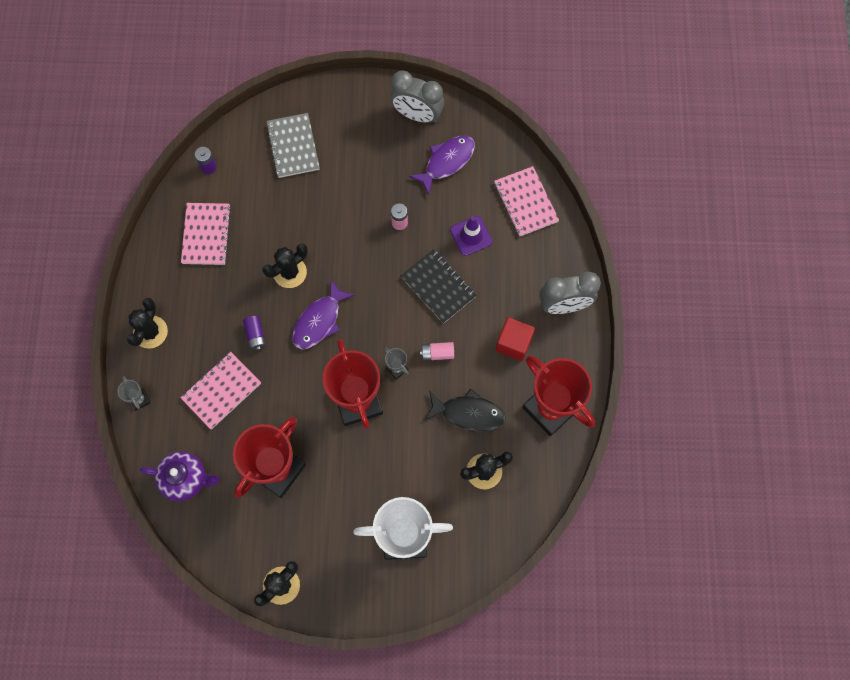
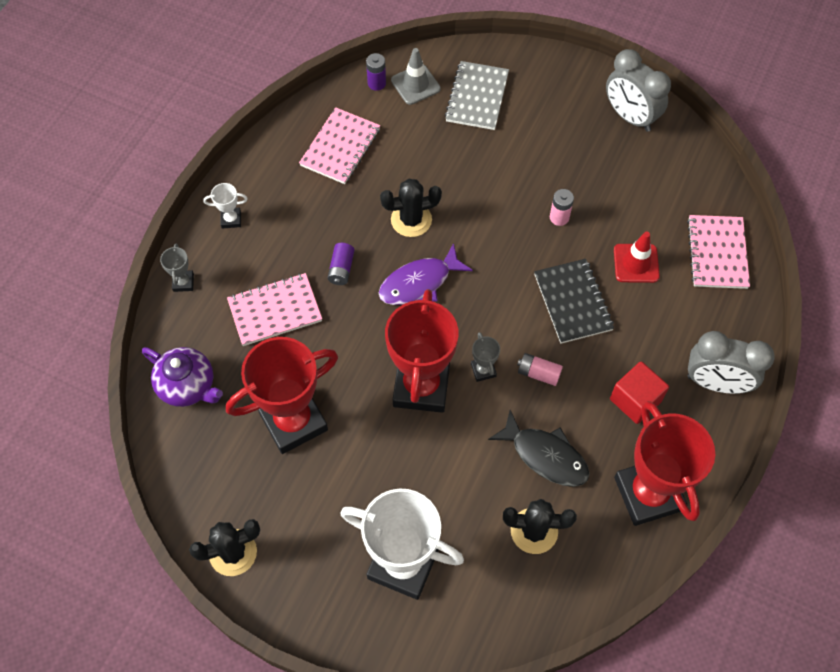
camera: 25 degrees right, 10 degrees down
(150, 332) = (231, 219): black cactus -> white trophy
(240, 155) = (415, 84): none -> grey traffic cone
(447, 162) = (642, 176): purple fish -> none
(471, 236) = (636, 263): purple traffic cone -> red traffic cone

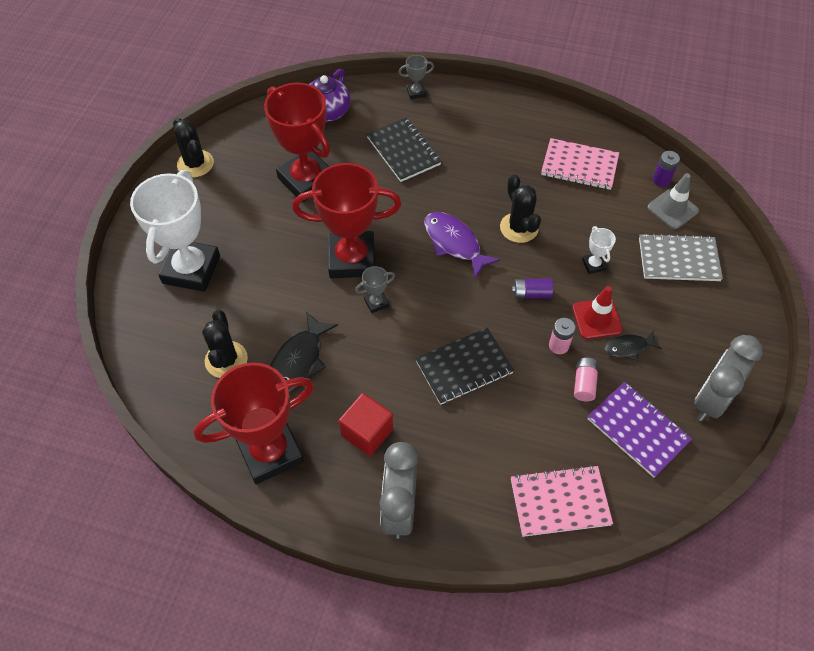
camera: 80 degrees right, 5 degrees down
(231, 219) = (482, 109): white trophy -> white trophy (593, 265)
(275, 311) = (403, 151): pink notebook -> black notebook
(341, 269) = (454, 187): purple battery -> purple battery (531, 294)
(538, 373) = (381, 346): pink battery -> pink battery (584, 383)
(569, 163) = (628, 347): none -> black fish
(636, 263) = (524, 421): red traffic cone -> red traffic cone (597, 319)
(653, 178) = (637, 430): none -> purple notebook

